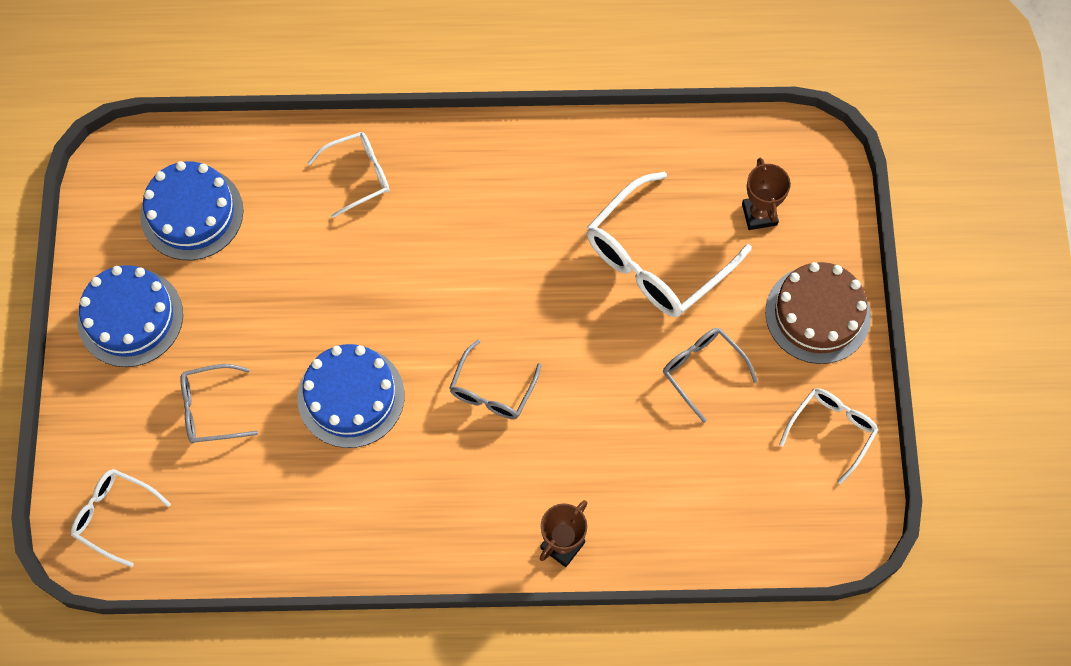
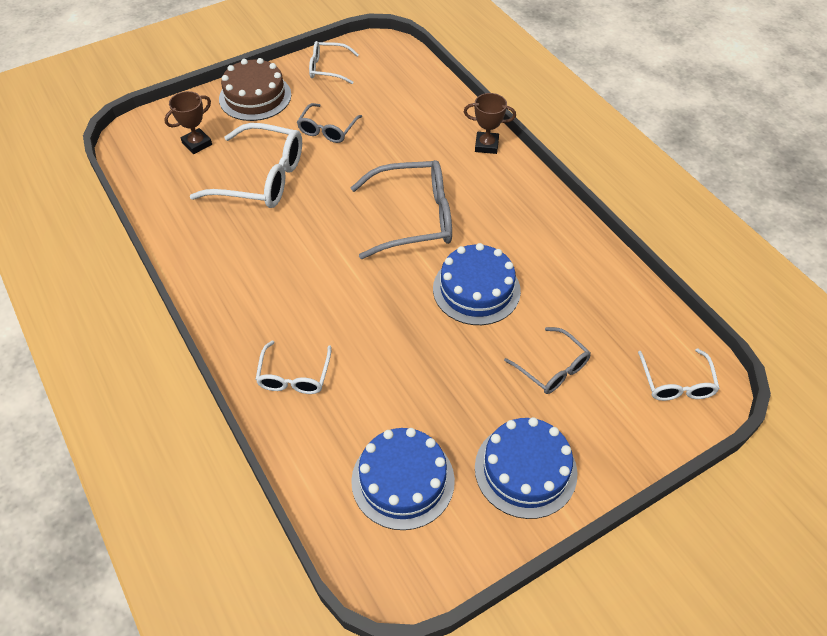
camera: 120 degrees left, 15 degrees down
(358, 175) = (294, 376): white glasses -> white glasses turned 120 degrees counterclockwise
(492, 390) = (414, 218): grey glasses -> grey glasses, size x1.78

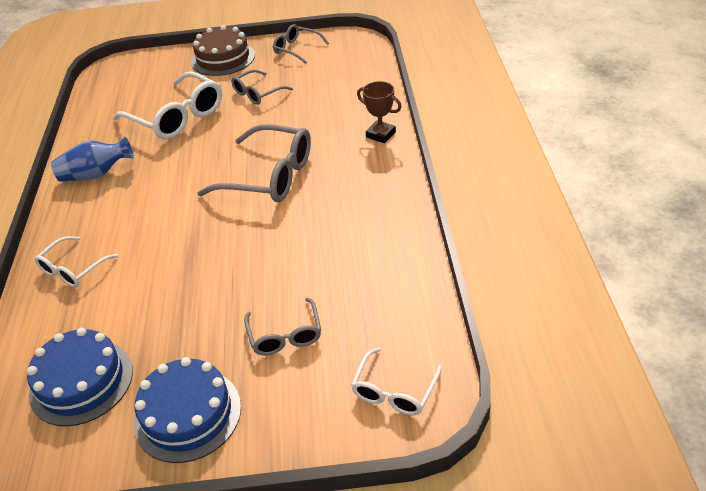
camera: 30 degrees right, 10 degrees down
(197, 144) = (152, 82): brown trophy -> none
(227, 267) = (96, 174): none -> blue vase
(328, 68) = (296, 49): white glasses -> grey glasses
(476, 289) = (274, 248): blue cake -> none

